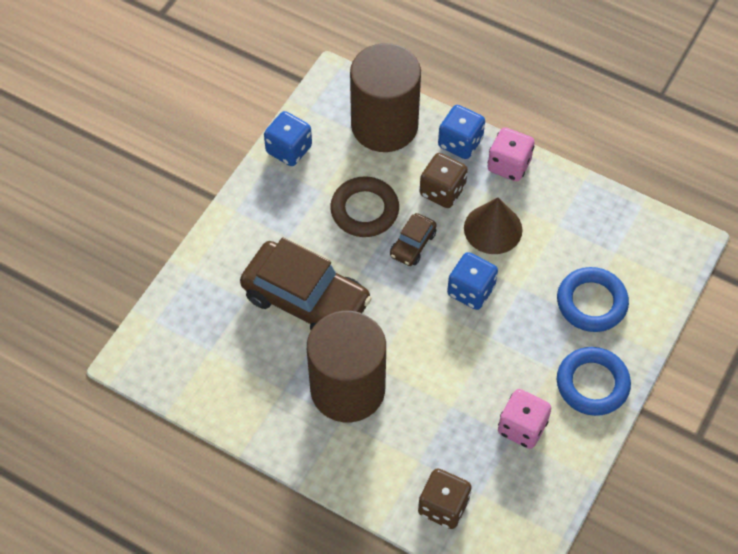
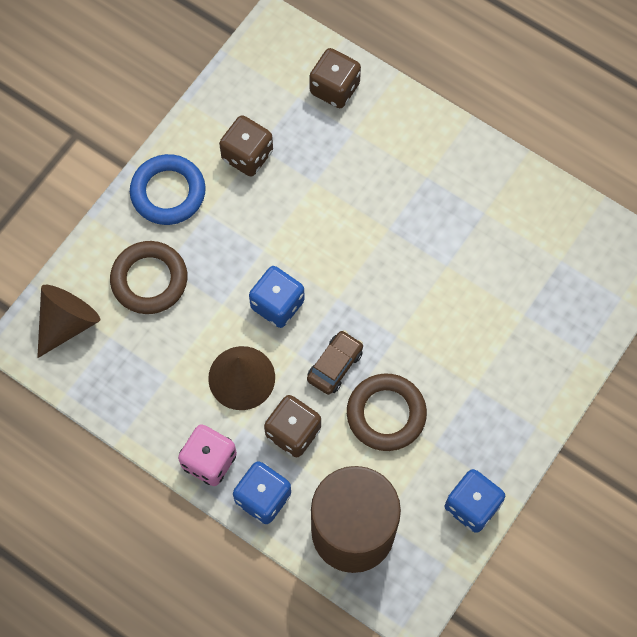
camera: 175 degrees left, 10 degrees up
(306, 299) = (458, 309): brown car -> none
(347, 389) = (418, 207): brown cylinder -> none
(522, 427) = (247, 155): pink dice -> brown dice
(591, 302) = (149, 280): blue ring -> brown ring
(656, 261) = (67, 323): none -> brown cone

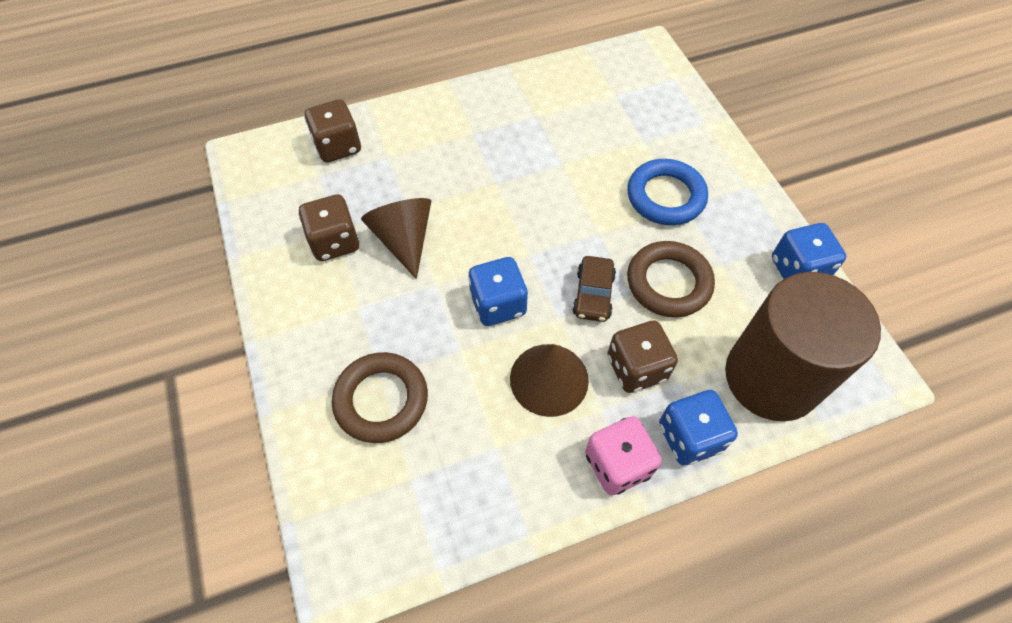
camera: 55 degrees left, 10 degrees down
(67, 323) = (359, 514): brown cone -> brown cone (404, 240)
(168, 192) = (308, 327): blue ring -> blue ring (665, 196)
(335, 365) = (593, 294): brown car -> brown car turned 150 degrees counterclockwise

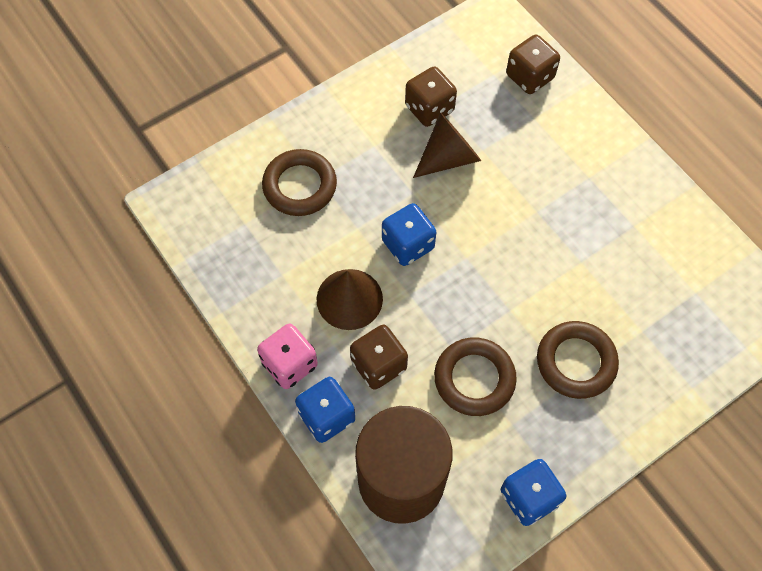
camera: 75 degrees right, 5 degrees up
(593, 294) = (441, 317): brown car -> none
(665, 196) = (576, 362): blue ring -> brown ring

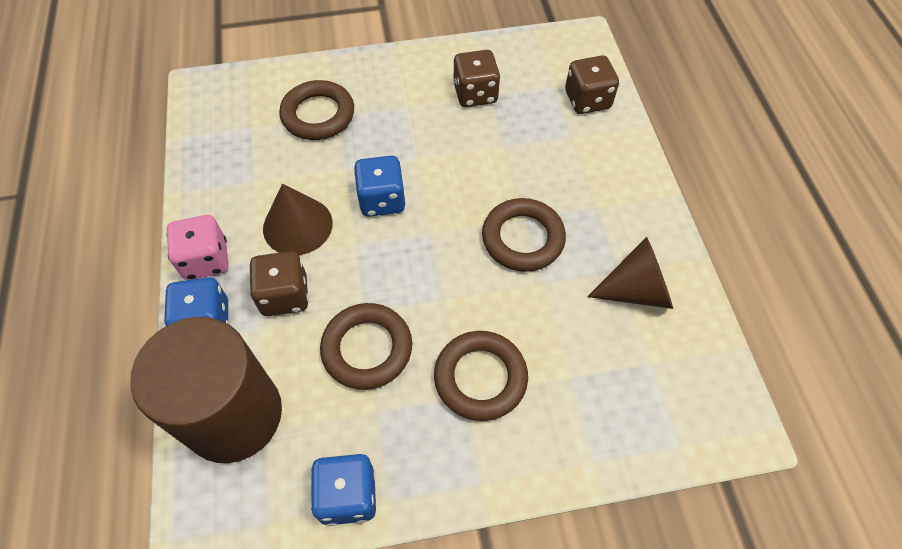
camera: 25 degrees right, 5 degrees down
(448, 157) = (468, 140): brown cone -> brown cone (637, 290)
(545, 230) = (523, 238): none -> brown ring

